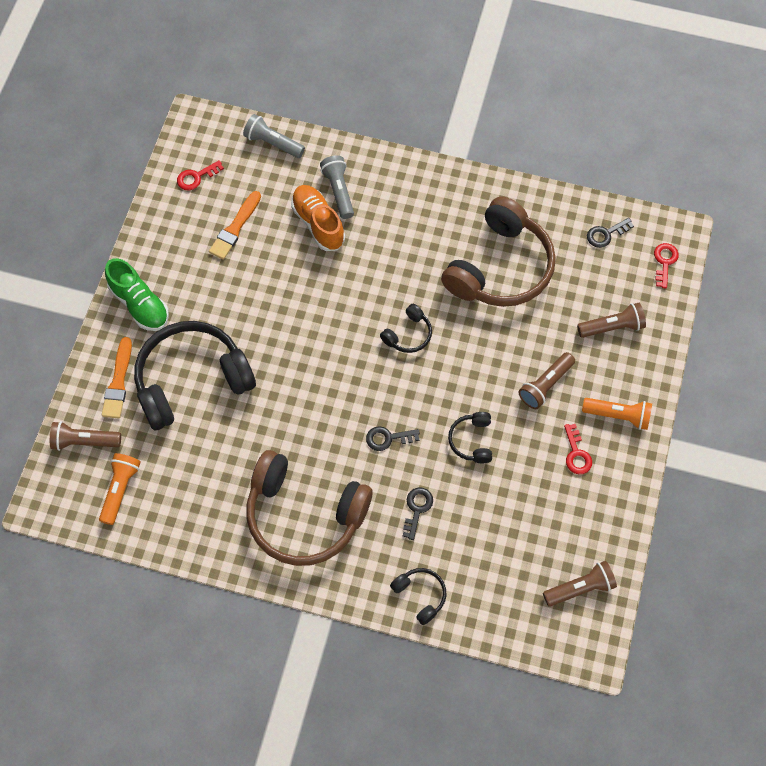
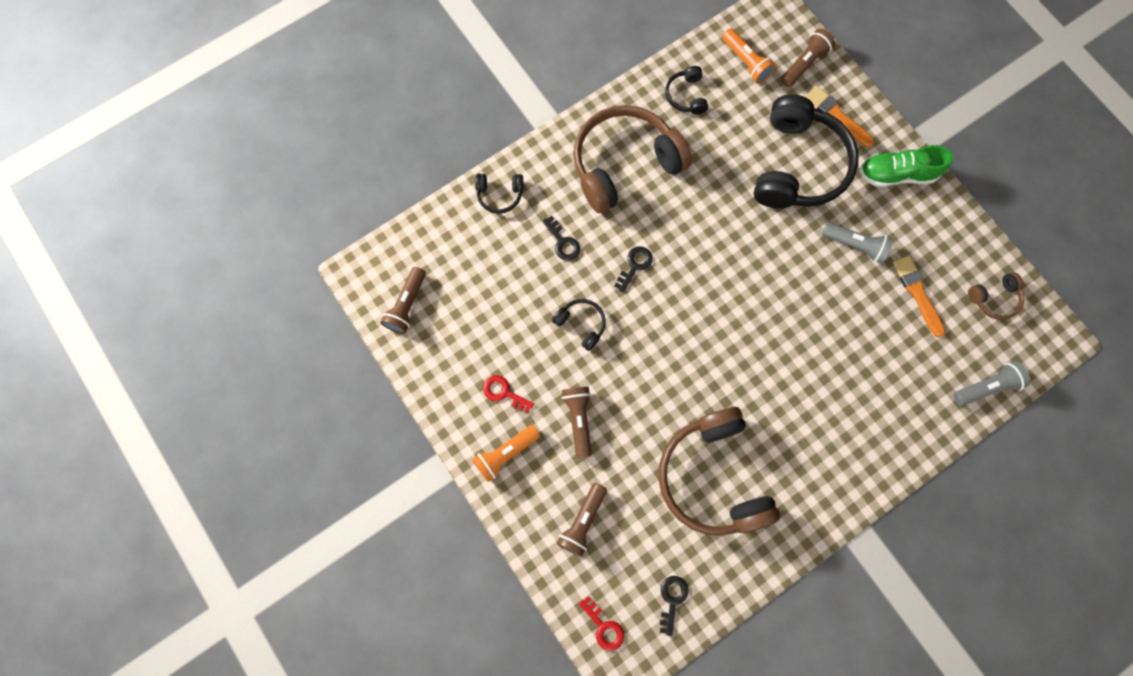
camera: 130 degrees right, 10 degrees up
(196, 177) = (994, 299): red key -> brown headphones
(318, 223) = (872, 361): orange shoe -> none
(338, 191) = (893, 403): grey flashlight -> grey flashlight (855, 245)
(408, 334) = (710, 350): black headphones -> black headphones (686, 95)

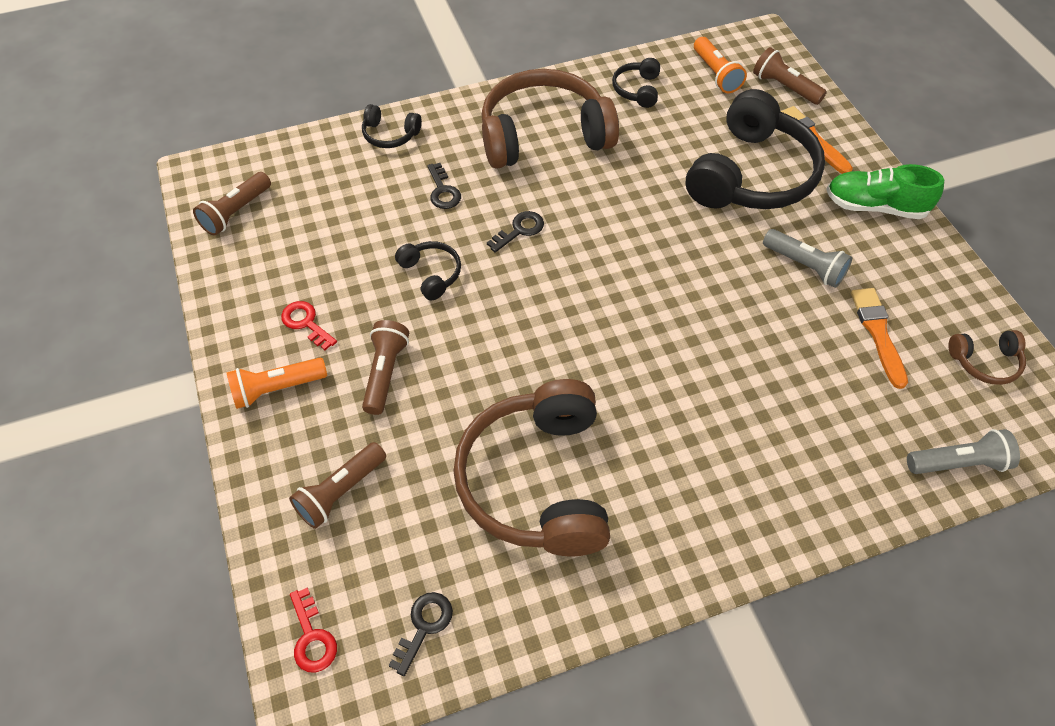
camera: 15 degrees right, 20 degrees down
(804, 64) = (784, 87): brown flashlight -> brown flashlight turned 105 degrees counterclockwise

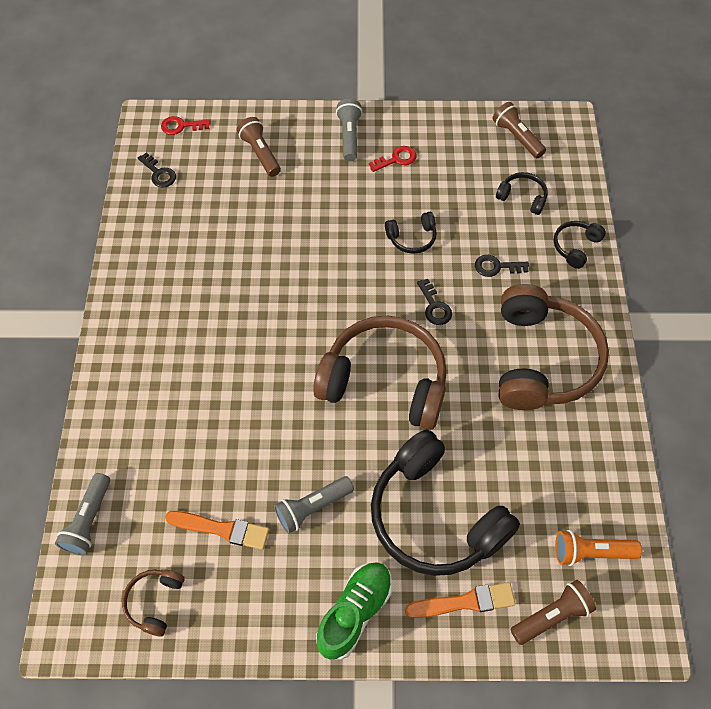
camera: 110 degrees right, 5 degrees up
(277, 389) = (349, 136): orange flashlight -> grey flashlight
(385, 373) = (336, 192): brown flashlight -> none
(537, 481) = (216, 251): brown headphones -> brown headphones (385, 381)
(637, 90) = (585, 463): black headphones -> black headphones (522, 197)

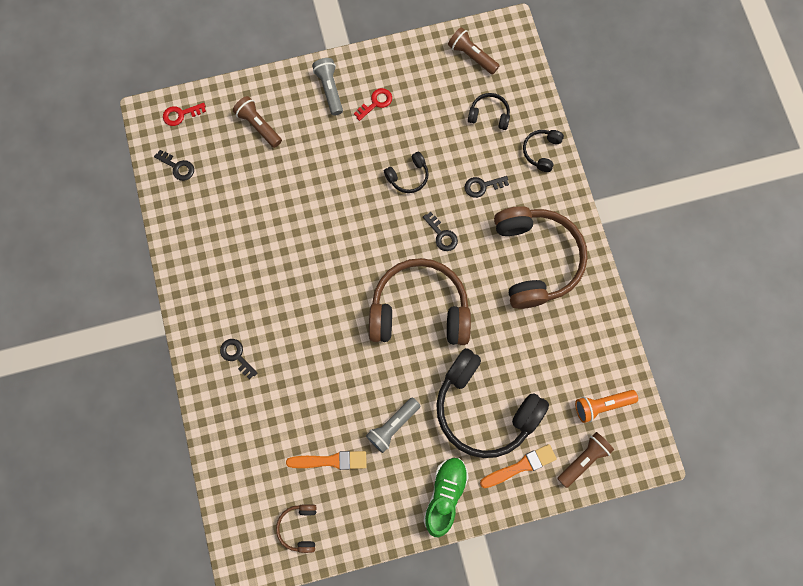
camera: 15 degrees left, 15 degrees up
(89, 520) = (229, 481): grey flashlight -> none
(151, 379) = (236, 356): none -> black key

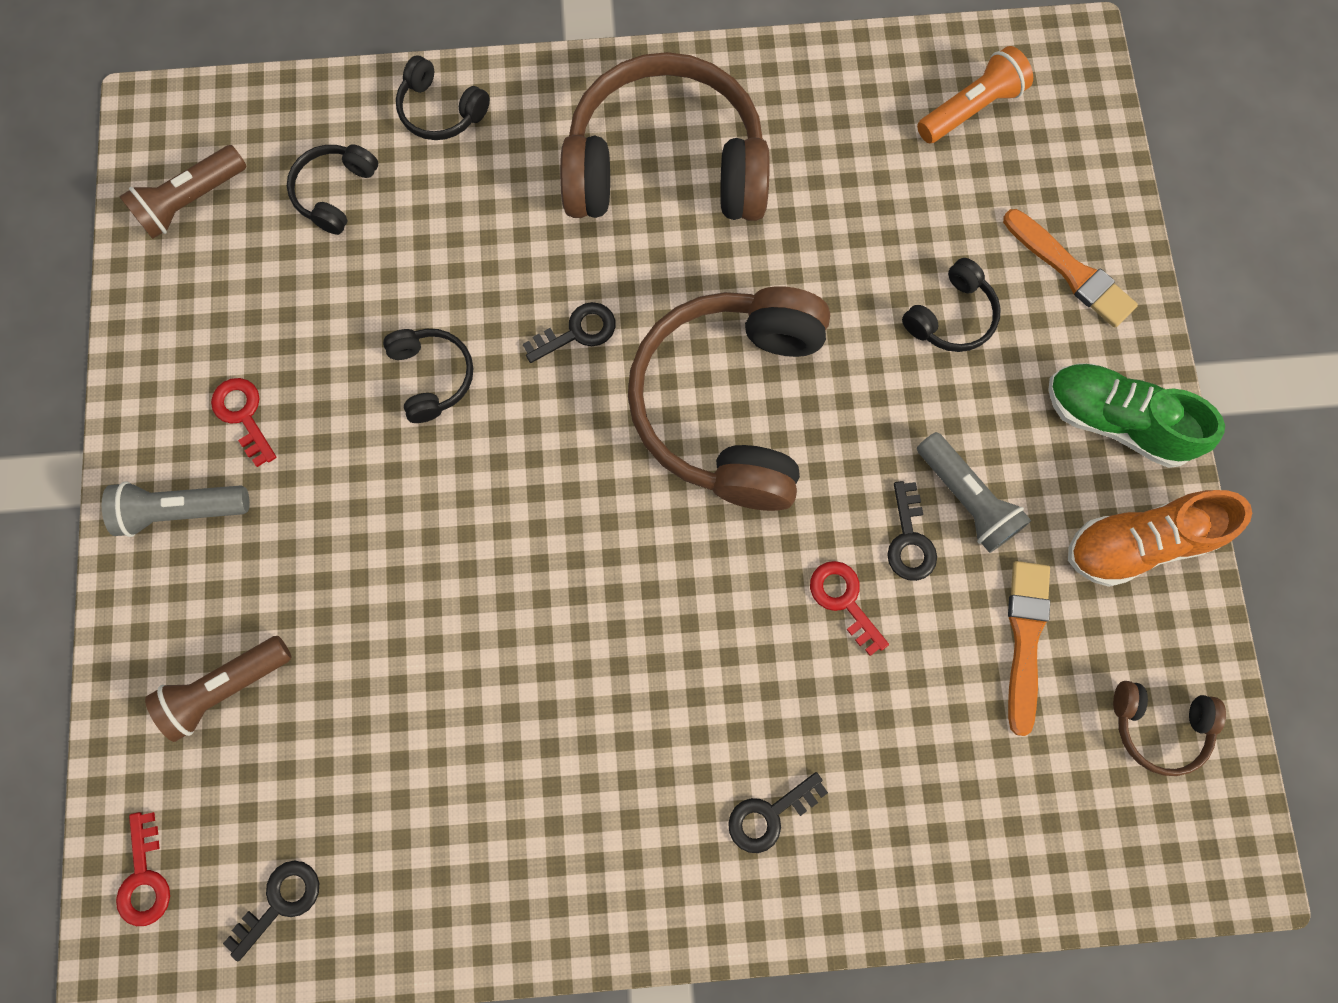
camera: 80 degrees left, 0 degrees up
(335, 375) = (844, 600): none -> red key
(385, 511) = (1137, 543): none -> orange shoe
(482, 186) = (489, 234): black key -> black key (909, 540)
(484, 408) = (951, 316): black headphones -> black headphones, size x0.44
(520, 466) = (1071, 271): orange brush -> orange brush turned 150 degrees clockwise
(583, 459) = (1068, 160): brown flashlight -> none
(601, 405) = (970, 108): orange flashlight -> orange flashlight turned 120 degrees counterclockwise

